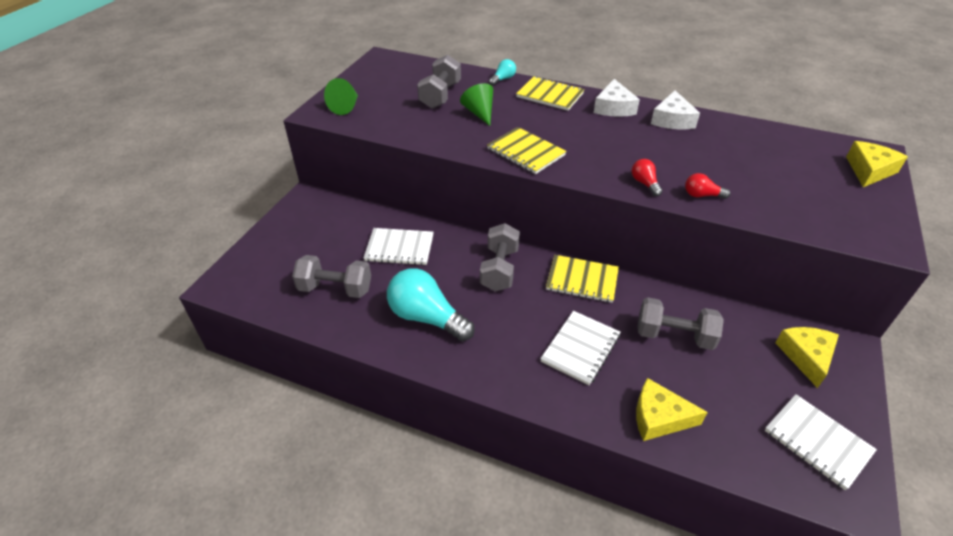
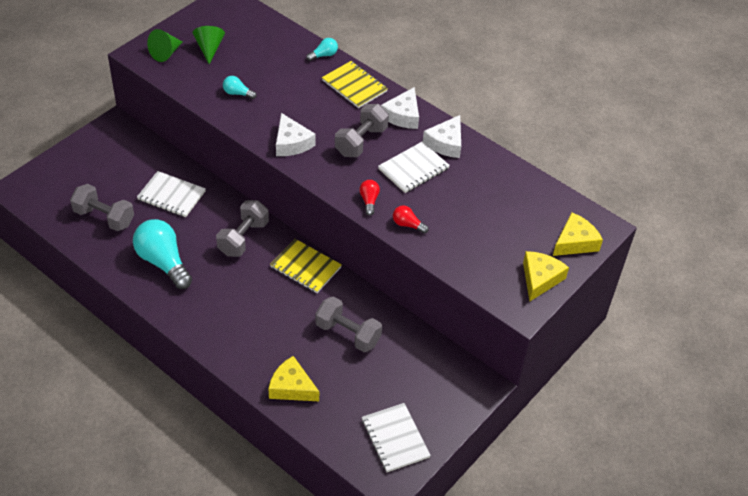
camera: 15 degrees right, 5 degrees up
(440, 95) = (255, 61): grey dumbbell -> grey dumbbell (361, 141)
(441, 124) = (237, 93): none -> turquoise light bulb
(479, 113) = (278, 90): green cone -> green cone (209, 49)
(525, 152) = (291, 143): yellow notebook -> white cheese
(580, 348) = (267, 321): white notebook -> white notebook (413, 169)
(806, 356) = (441, 380): yellow cheese -> yellow cheese (540, 279)

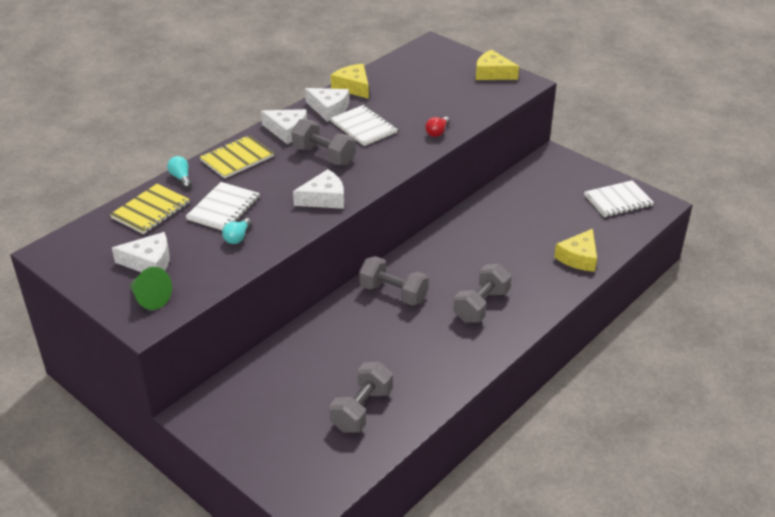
camera: 85 degrees left, 10 degrees down
(163, 262) = (431, 353): turquoise light bulb -> none
(171, 195) = (327, 353): white notebook -> white notebook (223, 208)
(209, 49) = (149, 262): green cone -> white cheese
(305, 267) = (431, 250): yellow notebook -> yellow notebook (151, 211)
(348, 334) = (511, 224): grey dumbbell -> grey dumbbell (481, 306)
(369, 201) = (408, 152): red light bulb -> none
(575, 242) = (450, 56): yellow cheese -> yellow cheese (353, 87)

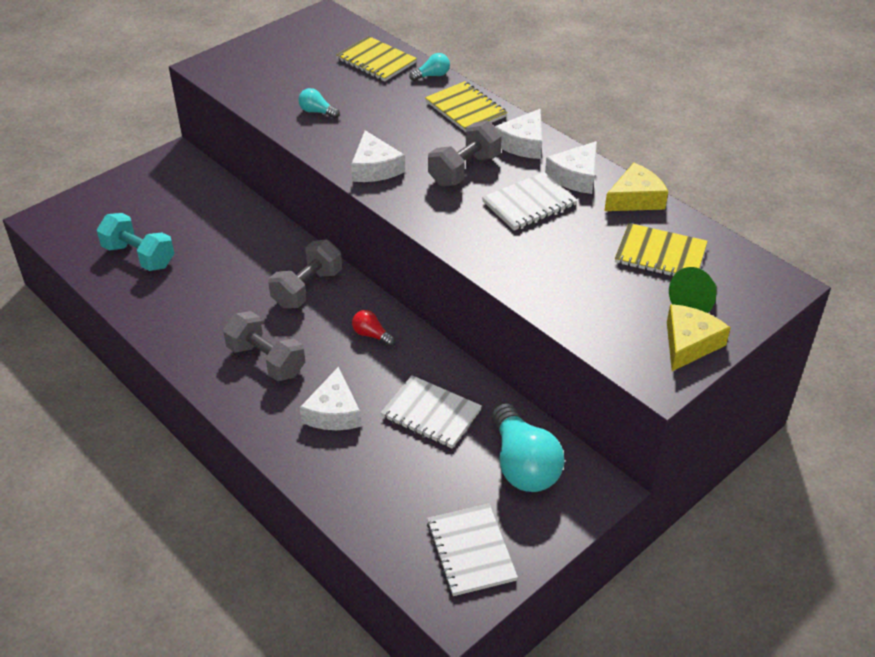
camera: 95 degrees right, 5 degrees up
(149, 262) = (292, 64): white cheese -> white cheese (333, 412)
(150, 298) = (238, 67): green cone -> green cone (695, 304)
(223, 208) = (370, 102): white notebook -> white notebook (431, 413)
(362, 409) = (139, 256): grey dumbbell -> turquoise dumbbell
(412, 80) = (660, 254): none -> yellow notebook
(437, 132) = (512, 268): red light bulb -> red light bulb (371, 335)
(544, 183) = (523, 464): none -> turquoise light bulb
(579, 257) = (338, 473): yellow cheese -> none

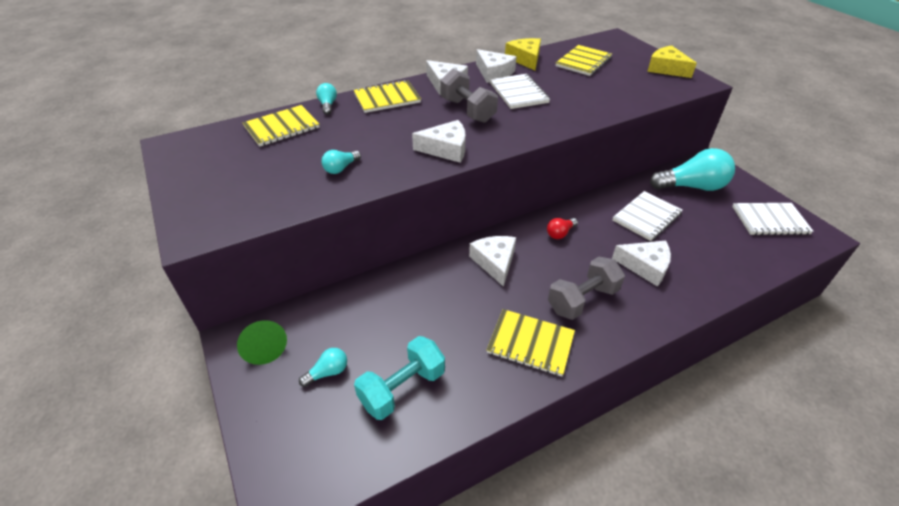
camera: 75 degrees left, 0 degrees up
(149, 212) = (328, 372): none -> turquoise light bulb
(199, 327) = (530, 343): none -> yellow notebook
(307, 288) = (495, 262): grey dumbbell -> white cheese
(695, 304) = (631, 61): green cone -> green cone (264, 347)

